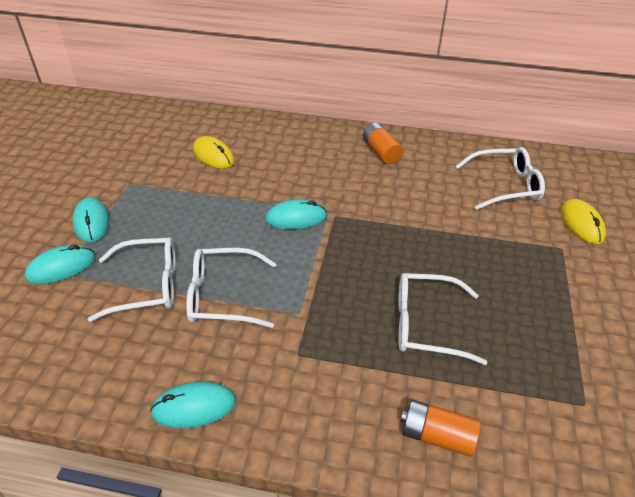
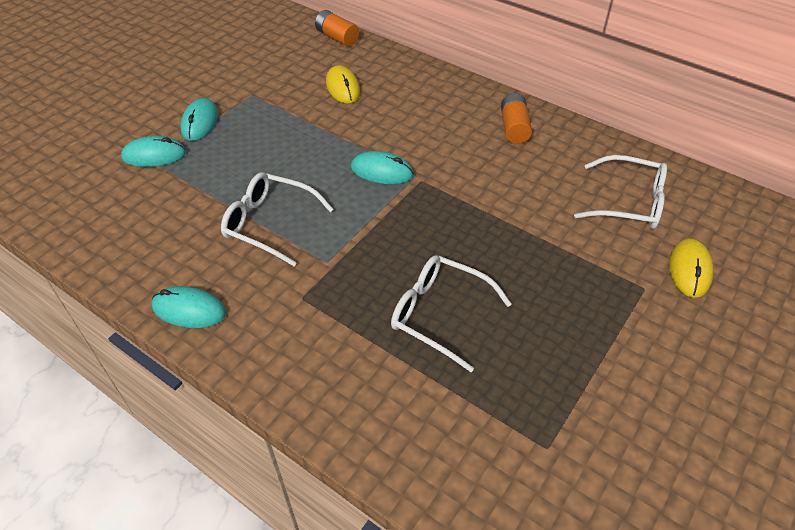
camera: 25 degrees right, 5 degrees up
(147, 285) = (213, 193): white glasses -> none
(437, 435) = (379, 416): orange battery -> orange battery (337, 37)

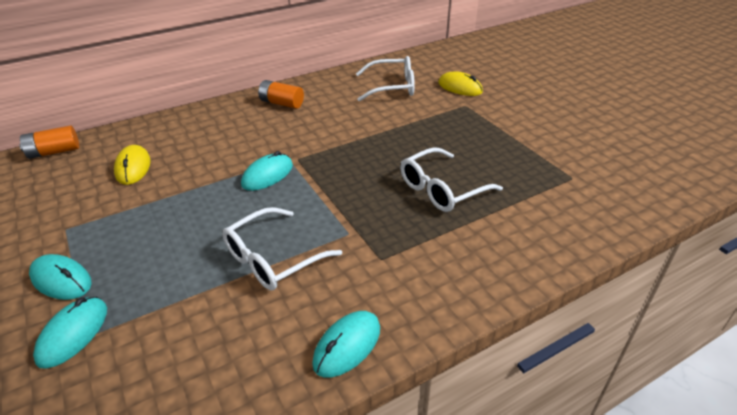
camera: 65 degrees left, 10 degrees down
(343, 87) = (133, 167): yellow mouse -> yellow mouse turned 75 degrees clockwise
(629, 202) = (392, 87): white glasses -> white glasses turned 45 degrees clockwise

